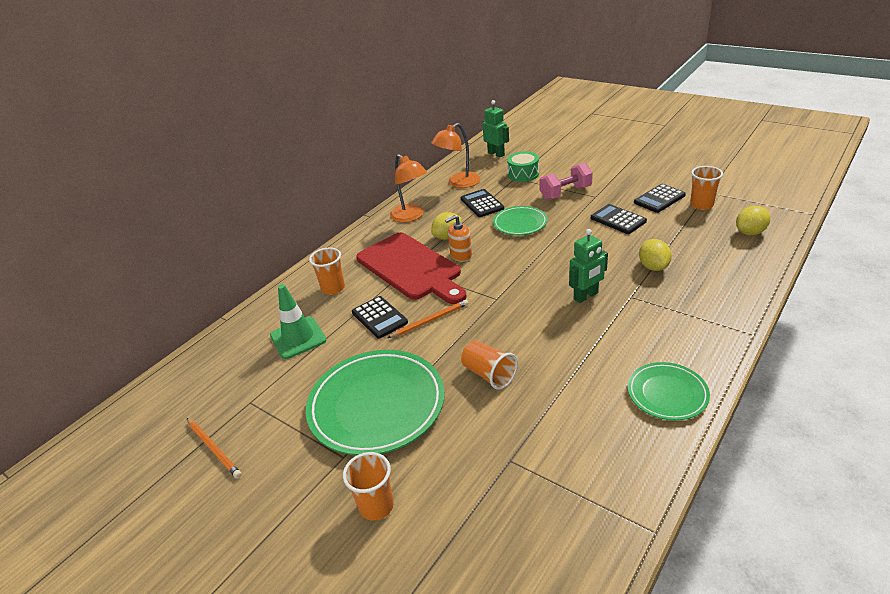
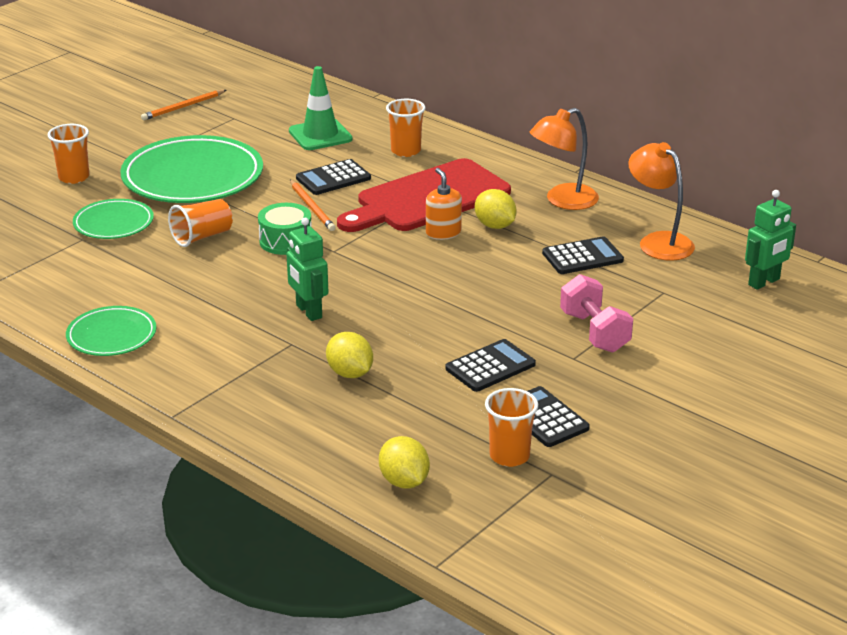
camera: 90 degrees right, 5 degrees down
(520, 223) = (511, 283): green plate -> green plate (113, 223)
(523, 174) = (675, 301): green drum -> green drum (285, 241)
(653, 267) = (350, 373): yellow lemon -> yellow lemon turned 60 degrees clockwise

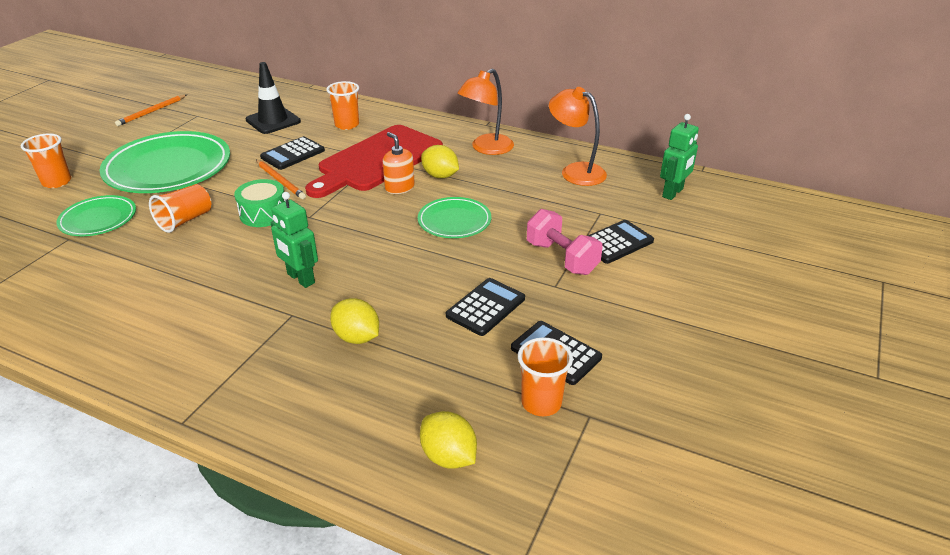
camera: 15 degrees left, 5 degrees up
(111, 336) = (106, 336): green plate -> green plate (454, 221)
(320, 135) = (273, 121): green traffic cone -> black traffic cone
(582, 257) = (522, 192): black calculator -> black calculator (616, 242)

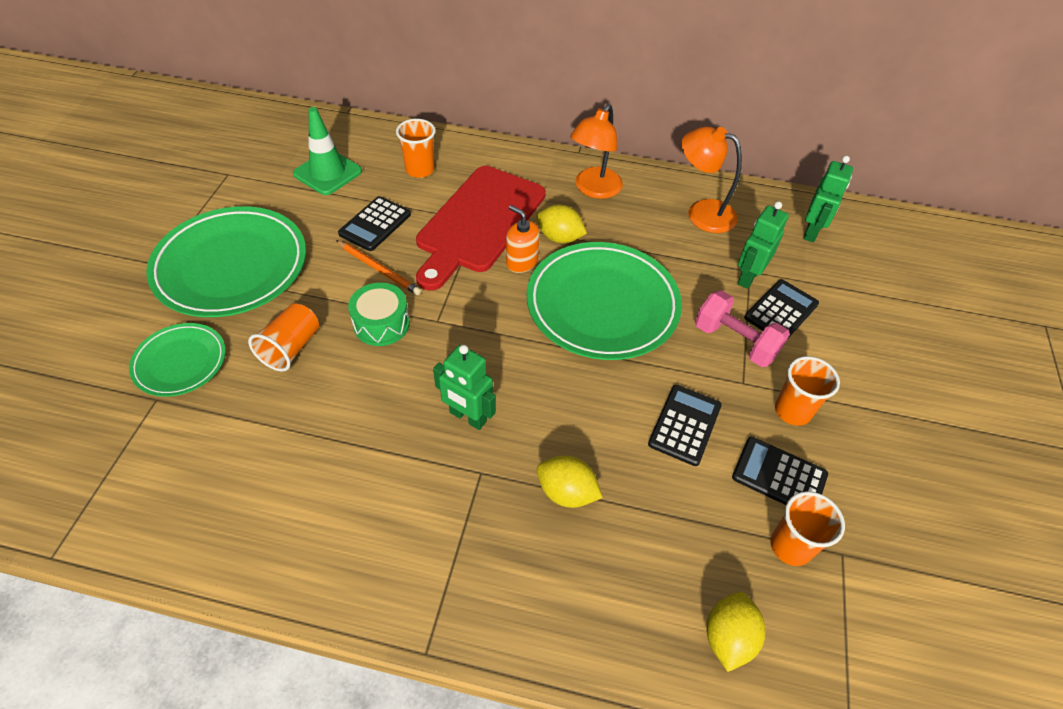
camera: 15 degrees left, 15 degrees up
(57, 182) = (95, 308): orange cup -> orange cup (792, 411)
(152, 112) = (166, 174): orange pencil -> none
(273, 121) = (327, 173): black traffic cone -> green traffic cone
(448, 456) = (728, 637): yellow lemon -> yellow lemon turned 75 degrees clockwise
(454, 221) = (602, 304): green plate -> green plate, size x1.86
(596, 217) = (748, 277): none -> green robot

